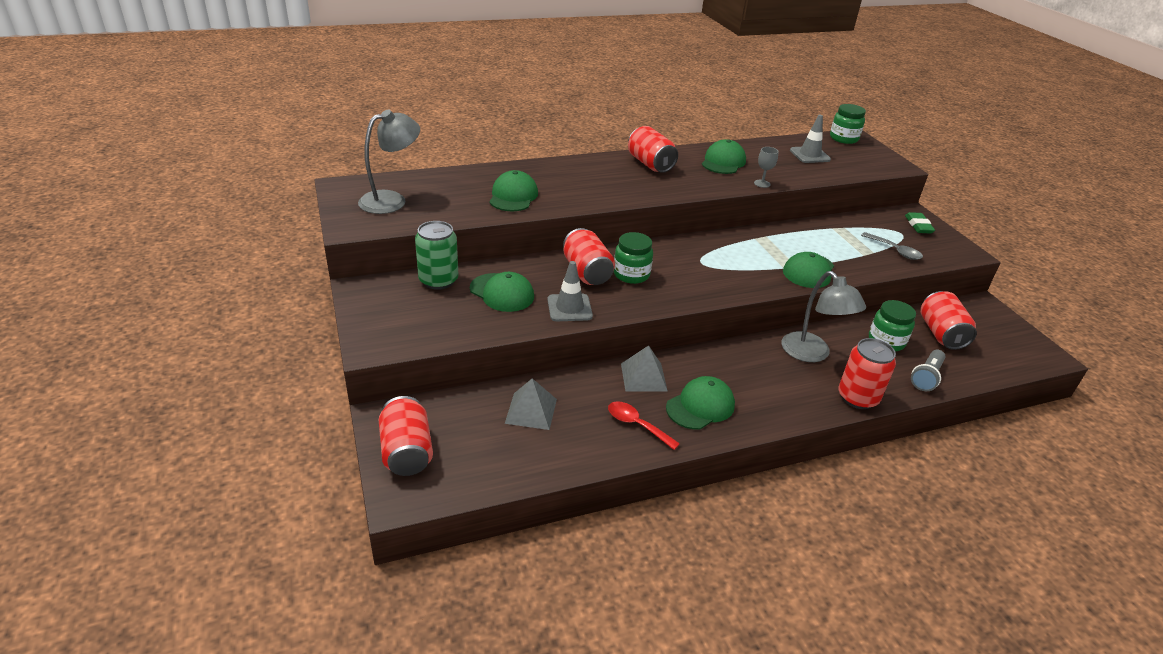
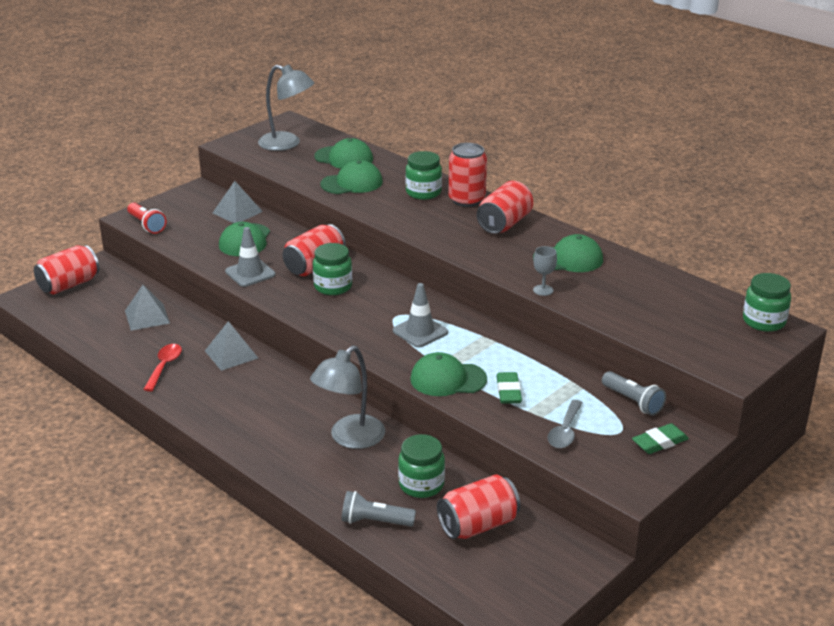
camera: 65 degrees right, 5 degrees down
(402, 341) = (146, 225): none -> red flashlight
(438, 280) = (237, 212): green can -> grey pyramid
(566, 175) = (423, 192): none -> green jar
(700, 406) = (213, 391): green cap -> green cap (344, 158)
(809, 155) = (670, 306): grey traffic cone -> grey traffic cone (420, 331)
(836, 253) = (508, 391): none -> green eraser
(857, 397) = (297, 478): red can -> red can (467, 200)
(868, 217) = (633, 401): none -> grey flashlight

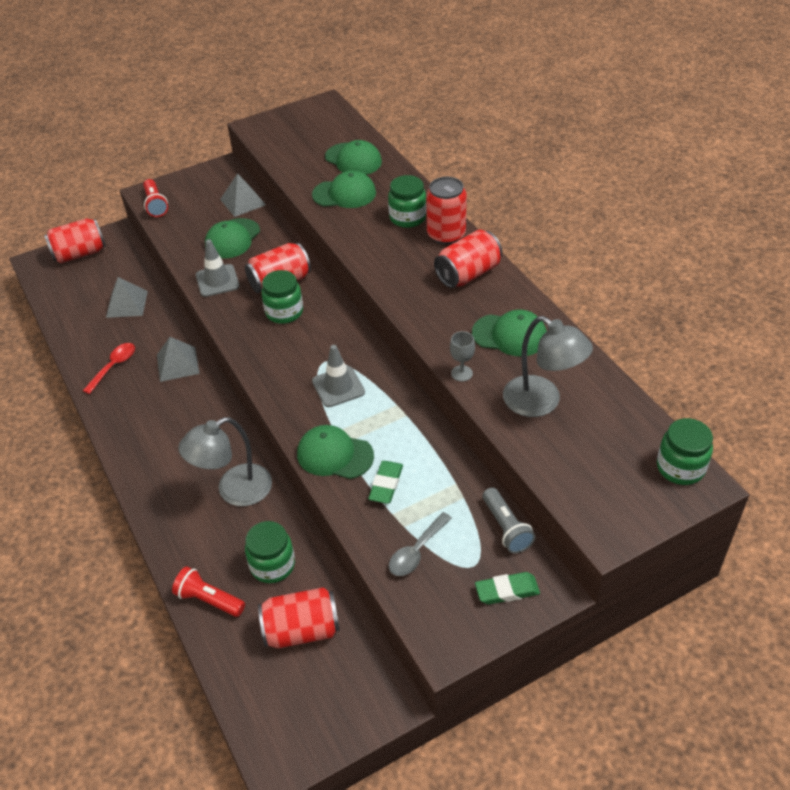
camera: 20 degrees right, 15 degrees up
(287, 144) = (309, 133): grey lamp -> grey lamp (541, 402)
(375, 521) = (209, 600): grey flashlight -> red flashlight

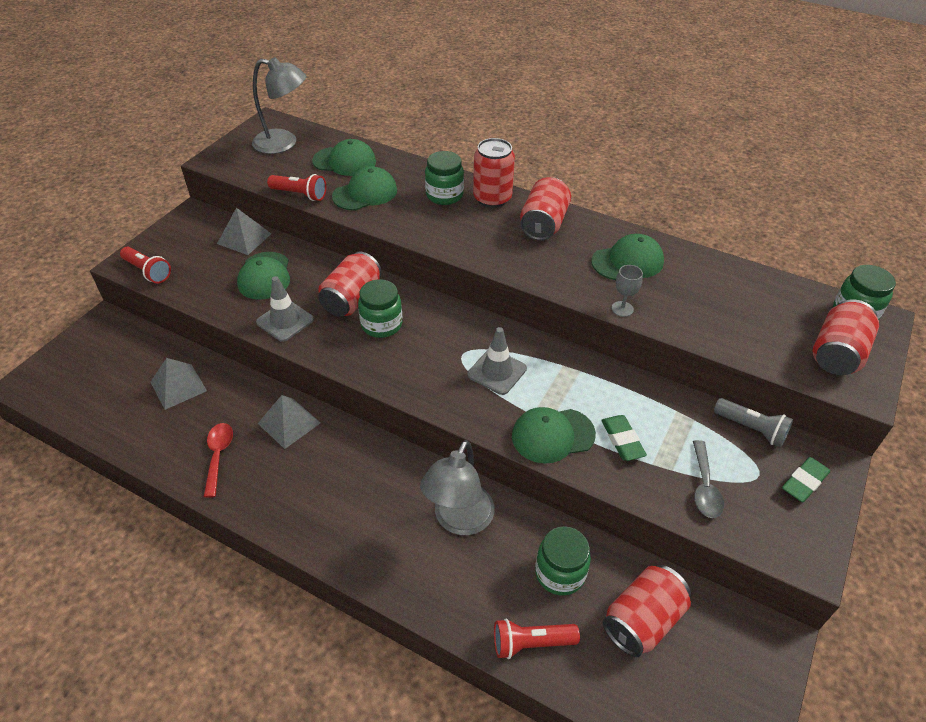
camera: 35 degrees left, 0 degrees up
(79, 254) = (76, 356): red can -> red can (837, 353)
(293, 178) = (300, 194): none -> red flashlight
(541, 402) = (708, 306): grey lamp -> grey lamp (284, 143)

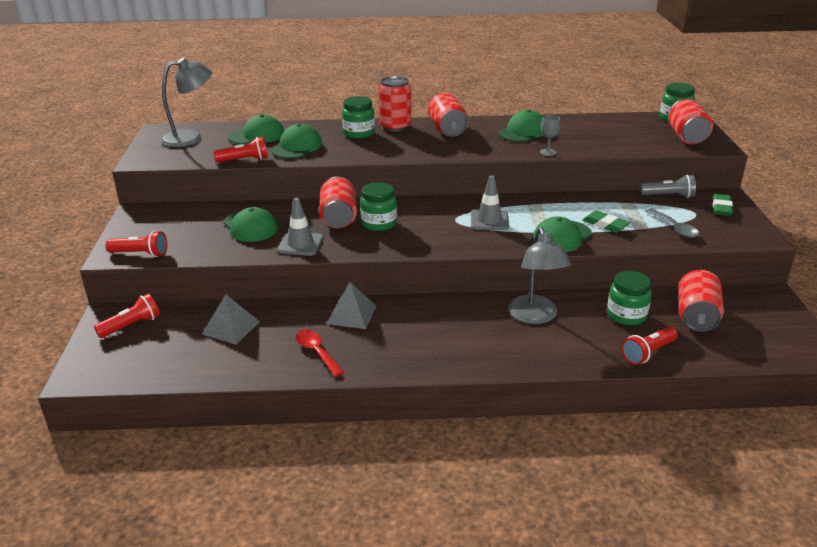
camera: 30 degrees left, 15 degrees down
(109, 343) = (131, 325): none -> red flashlight
(244, 238) = (204, 212): grey pyramid -> none

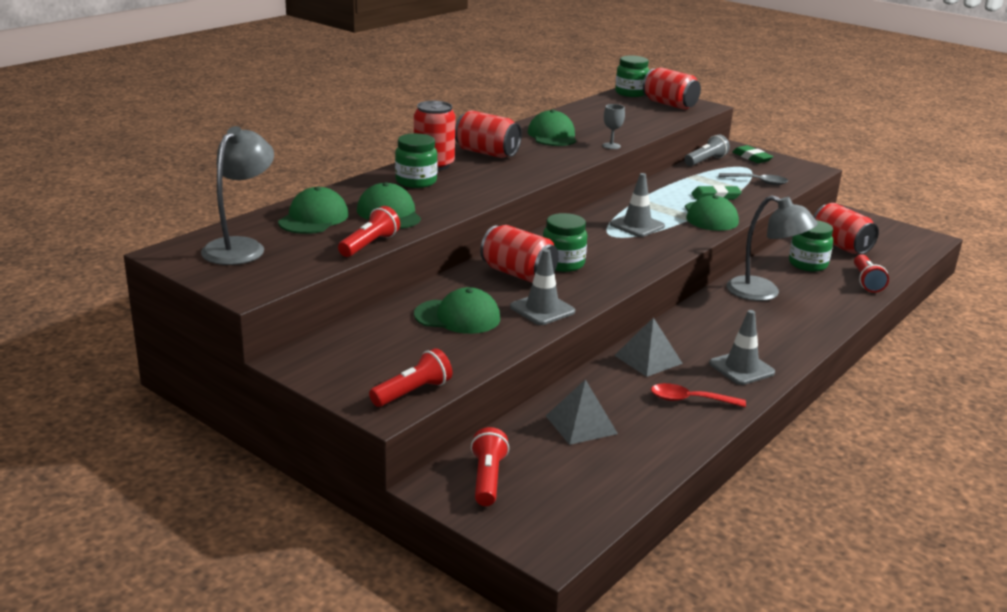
camera: 50 degrees left, 5 degrees down
(394, 354) = (741, 368): none -> grey traffic cone

